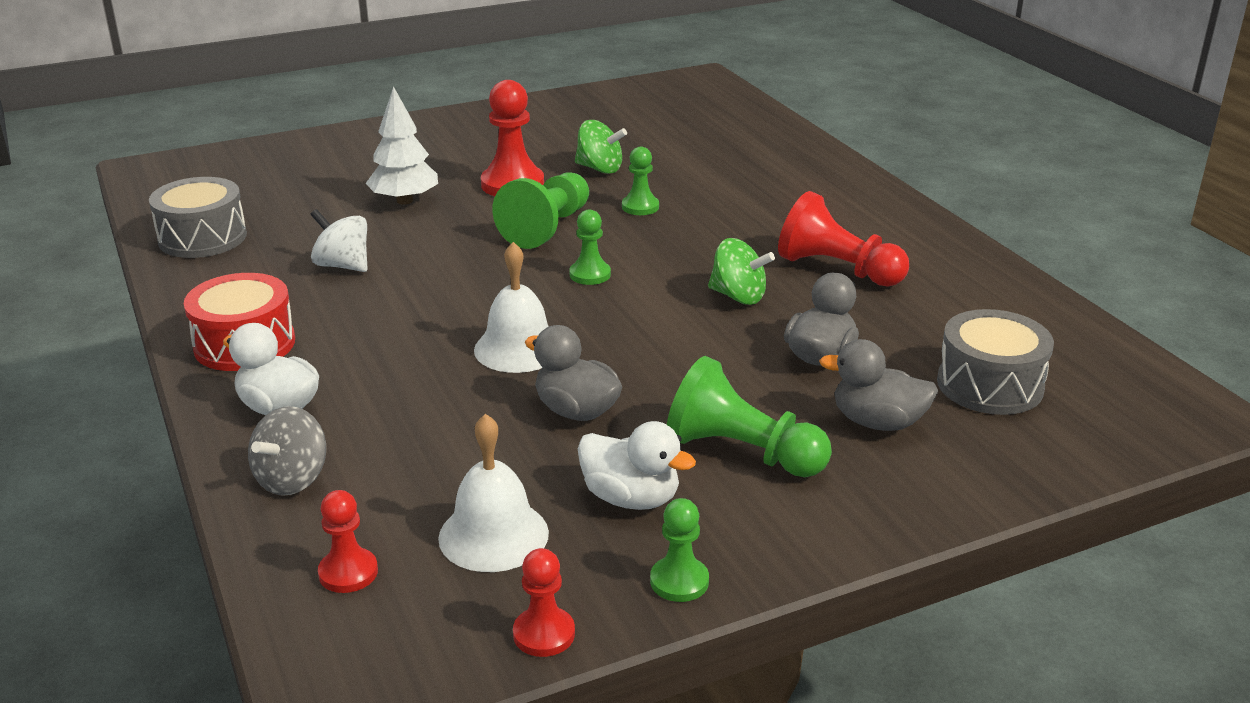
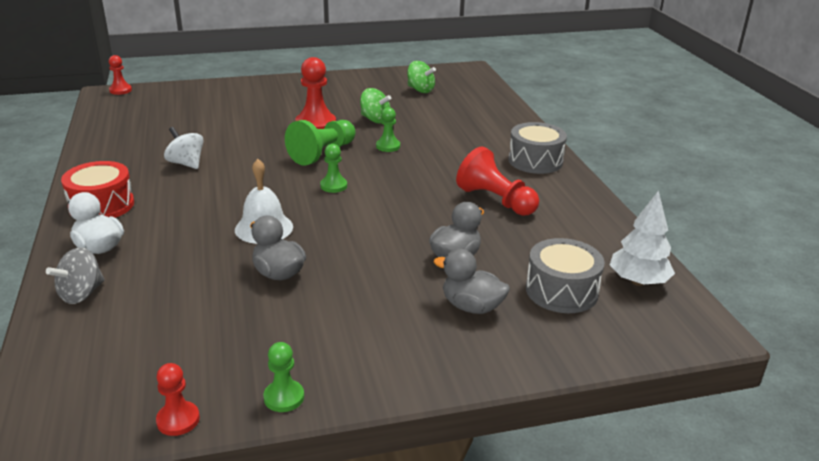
camera: 10 degrees right, 0 degrees up
(202, 238) = (114, 138): grey drum -> grey drum (535, 161)
(348, 573) = (80, 359): red pawn -> red pawn (120, 90)
(404, 201) = (245, 128): white tree -> white tree (638, 281)
(493, 535) = (183, 348): white bell -> none
(631, 498) = (282, 336): white duck -> none
(738, 296) = (421, 211): green spinning top -> green spinning top (420, 90)
(742, 452) = (371, 315): green pawn -> none

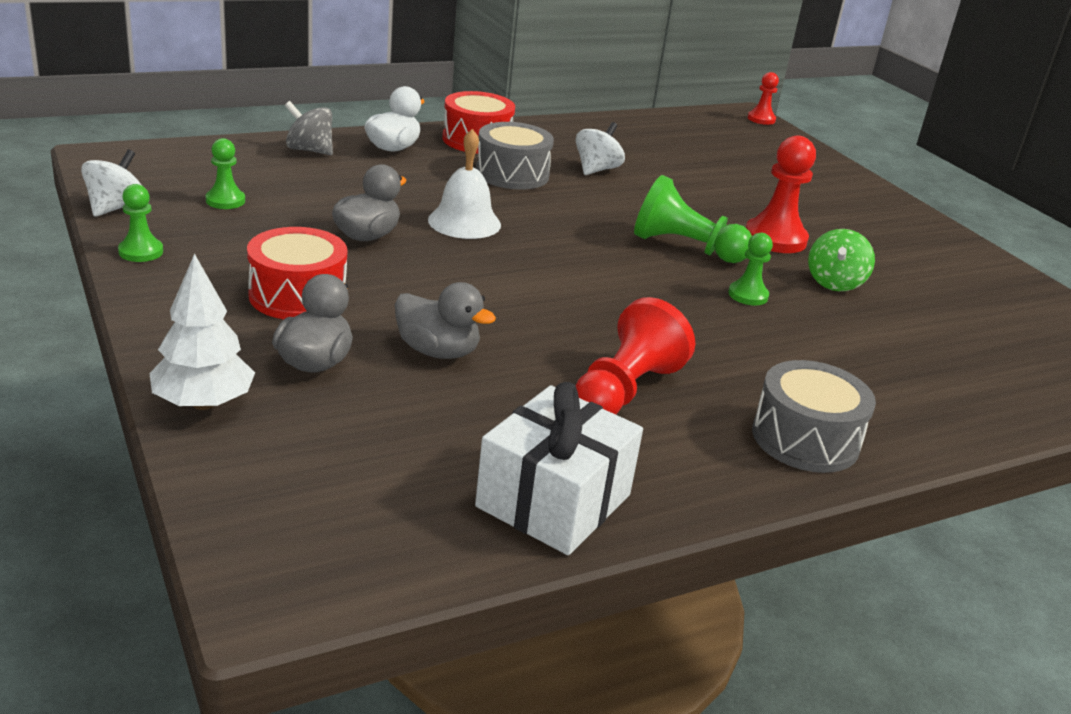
camera: 75 degrees right, 0 degrees up
(178, 420) = (115, 207): red pawn -> white spinning top
(333, 186) = (594, 259): green pawn -> green pawn (225, 201)
(375, 311) = (297, 296): none -> red drum
(420, 90) = (1000, 321): green spinning top -> none
(561, 291) = (367, 442): grey drum -> grey drum (512, 174)
(603, 236) = (553, 500): none -> white gift
(638, 281) = (412, 527): white tree -> white tree (203, 403)

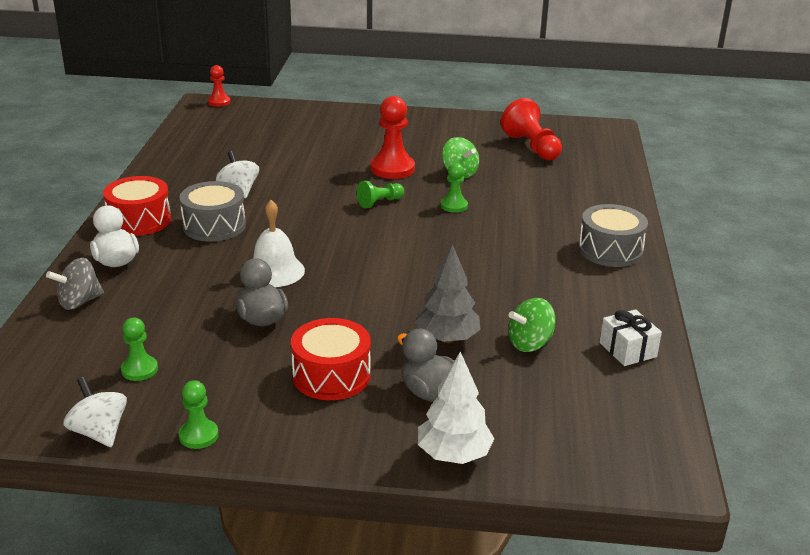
camera: 55 degrees left, 0 degrees up
(438, 351) = (447, 339): grey duck -> grey tree
(487, 413) = (530, 343): none -> green spinning top
(553, 500) = (627, 350): white gift -> white gift, size x0.58
(625, 390) = (532, 287): red pawn -> red pawn (532, 147)
(685, 247) = (380, 202): green pawn -> green pawn, size x0.57

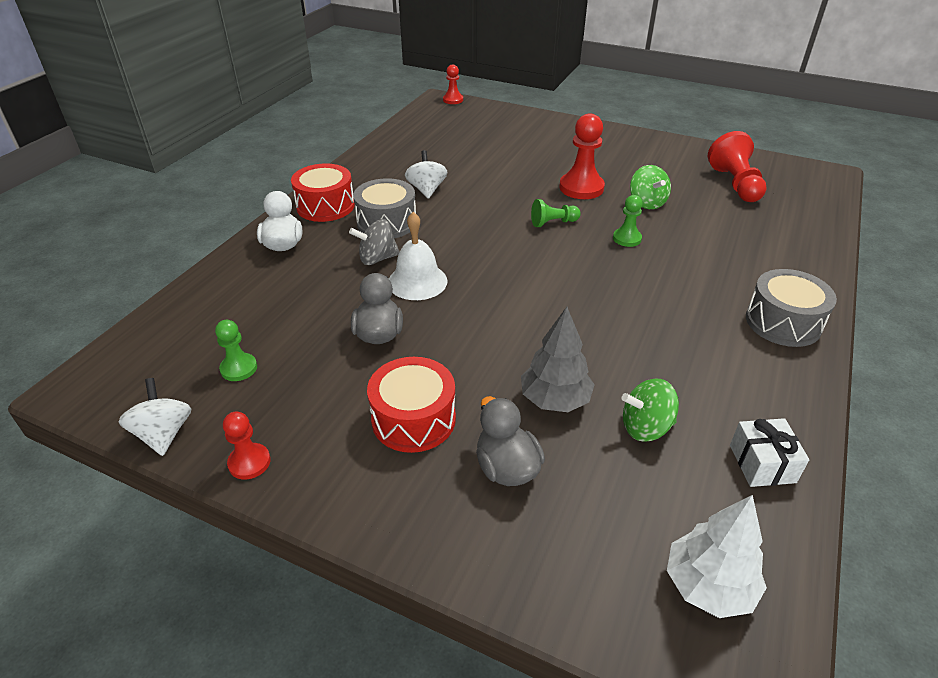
camera: 20 degrees right, 10 degrees up
(79, 302) = (229, 281): grey spinning top -> grey spinning top (377, 258)
(198, 435) = (249, 462): green pawn -> red pawn
(453, 455) = (497, 564): white tree -> white tree (708, 585)

